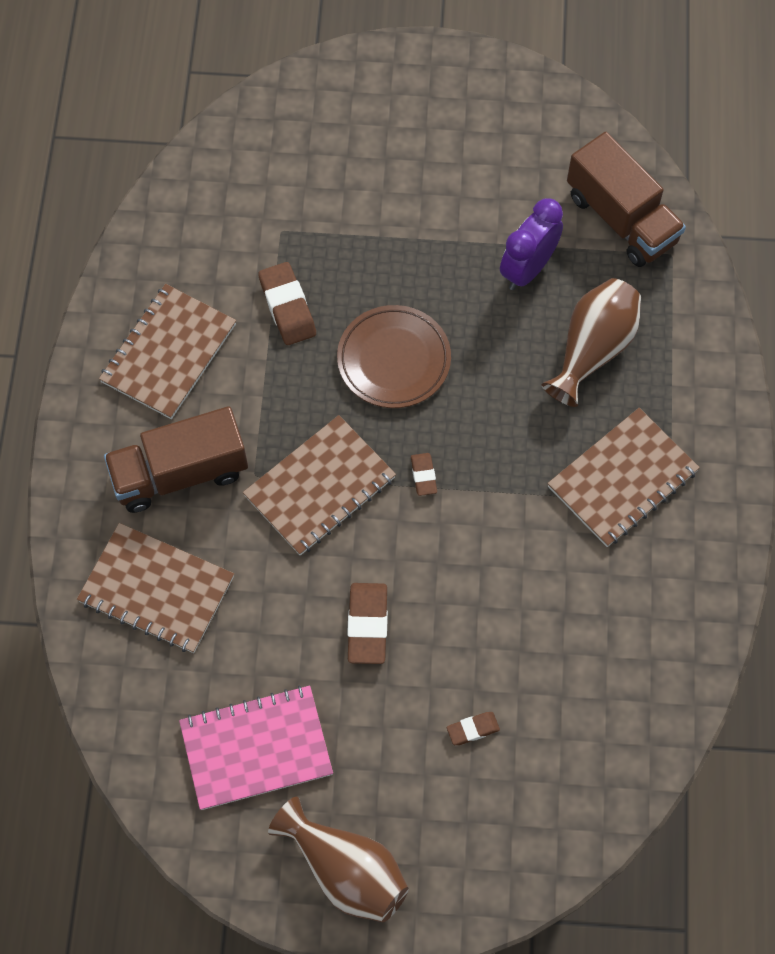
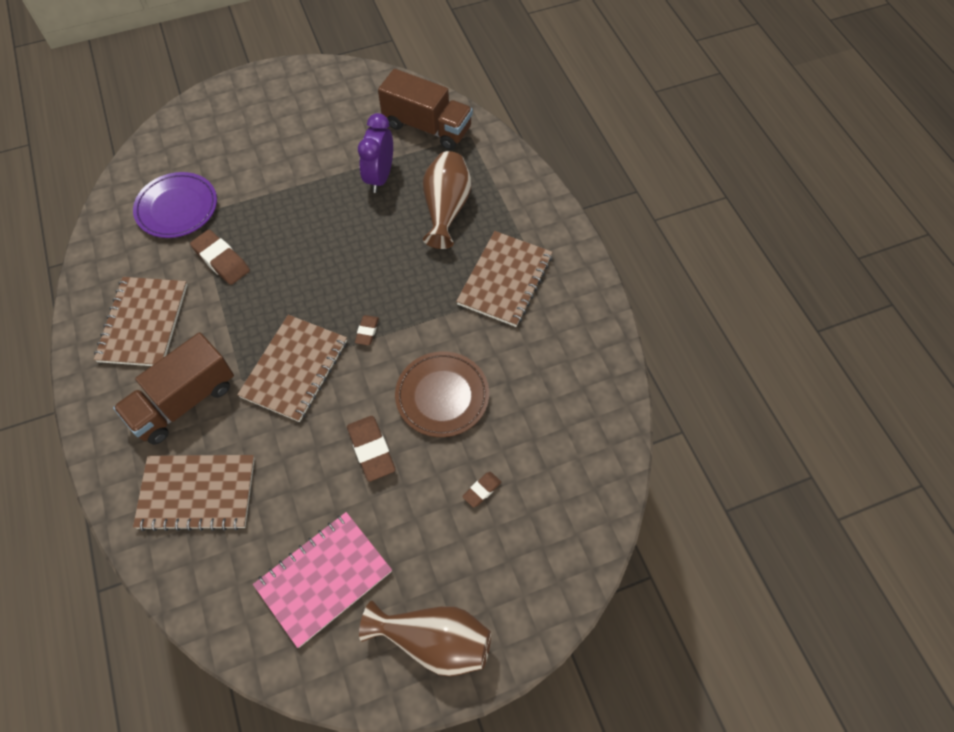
camera: 25 degrees left, 5 degrees down
(260, 212) = (177, 208): none -> purple plate
(394, 360) = (313, 265): brown plate -> brown plate (442, 396)
(423, 476) = (367, 331): brown eraser -> brown eraser turned 45 degrees clockwise

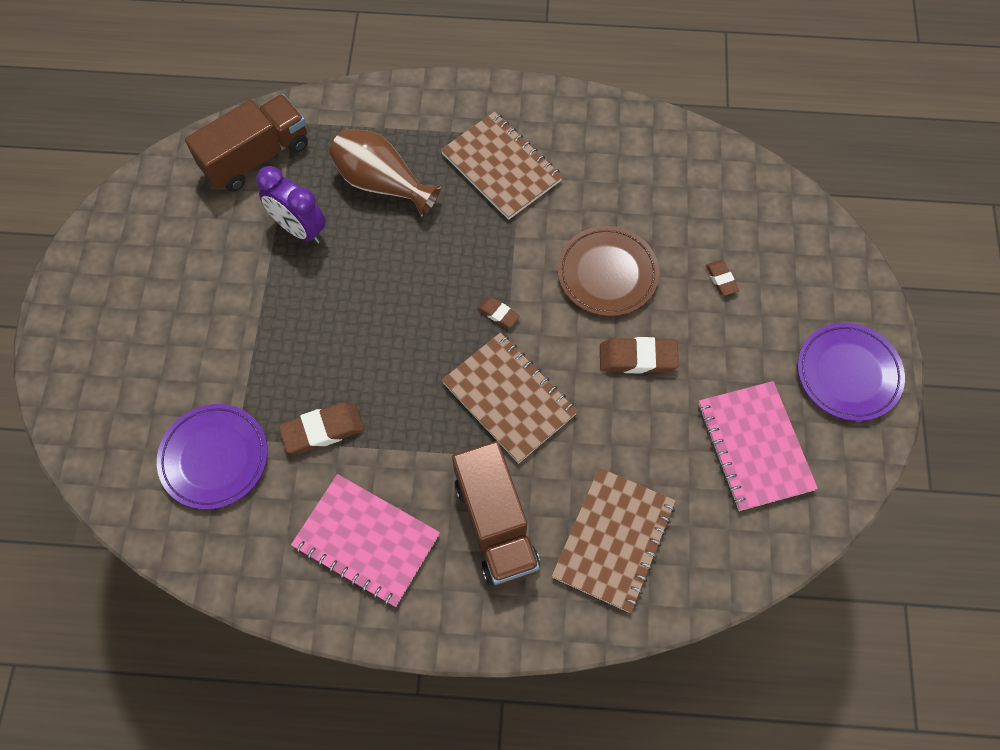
camera: 65 degrees left, 5 degrees up
(143, 323) = (366, 540): brown notebook -> pink notebook
(434, 641) = (848, 374): brown vase -> purple plate

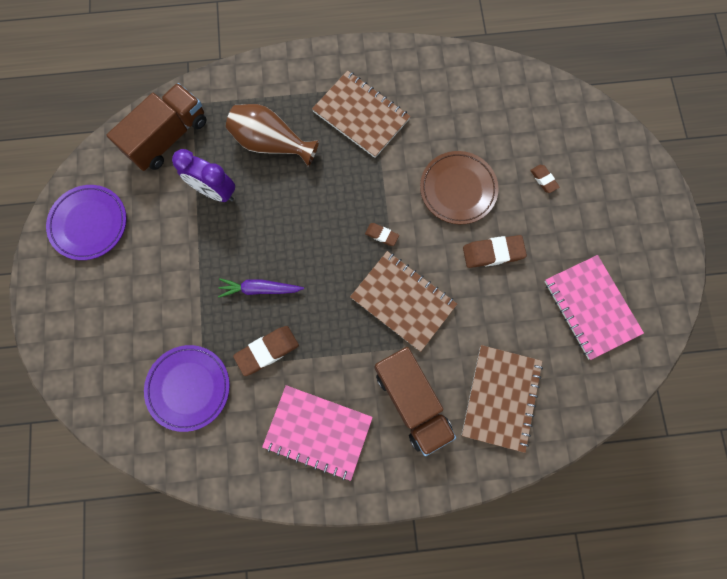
camera: 10 degrees left, 10 degrees up
(330, 353) = (260, 289): none -> purple carrot
(848, 374) = (649, 239): purple plate -> purple plate (89, 224)

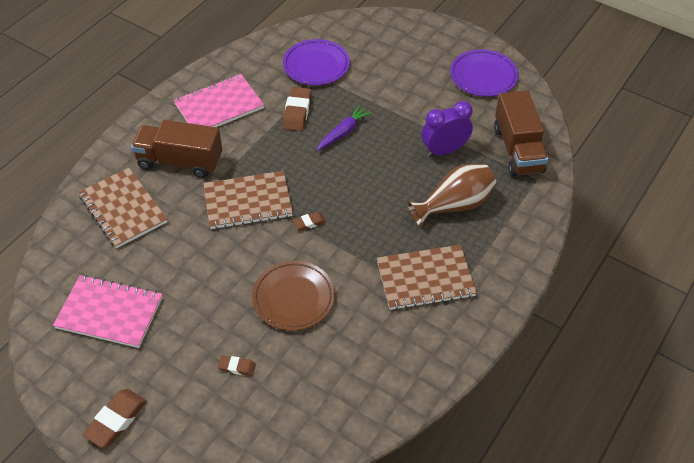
camera: 130 degrees right, 25 degrees down
(493, 253) = (220, 282): brown eraser -> brown eraser (116, 420)

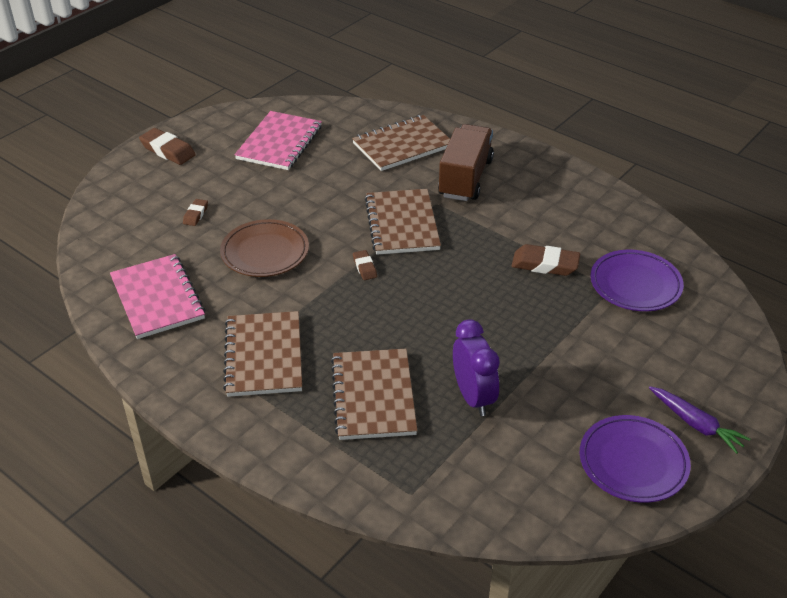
camera: 95 degrees right, 10 degrees down
(219, 106) = (553, 204): pink notebook -> pink notebook (157, 298)
(343, 132) = (509, 302): purple carrot -> purple carrot (696, 424)
(454, 205) = (373, 396): brown vase -> brown notebook
(518, 149) = (472, 481): brown truck -> none

